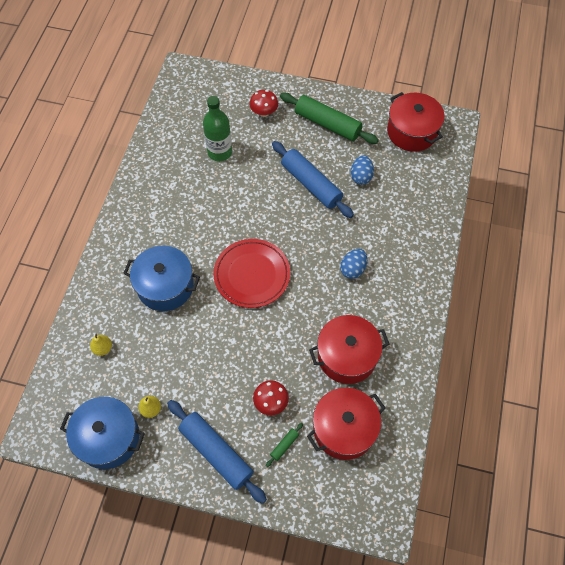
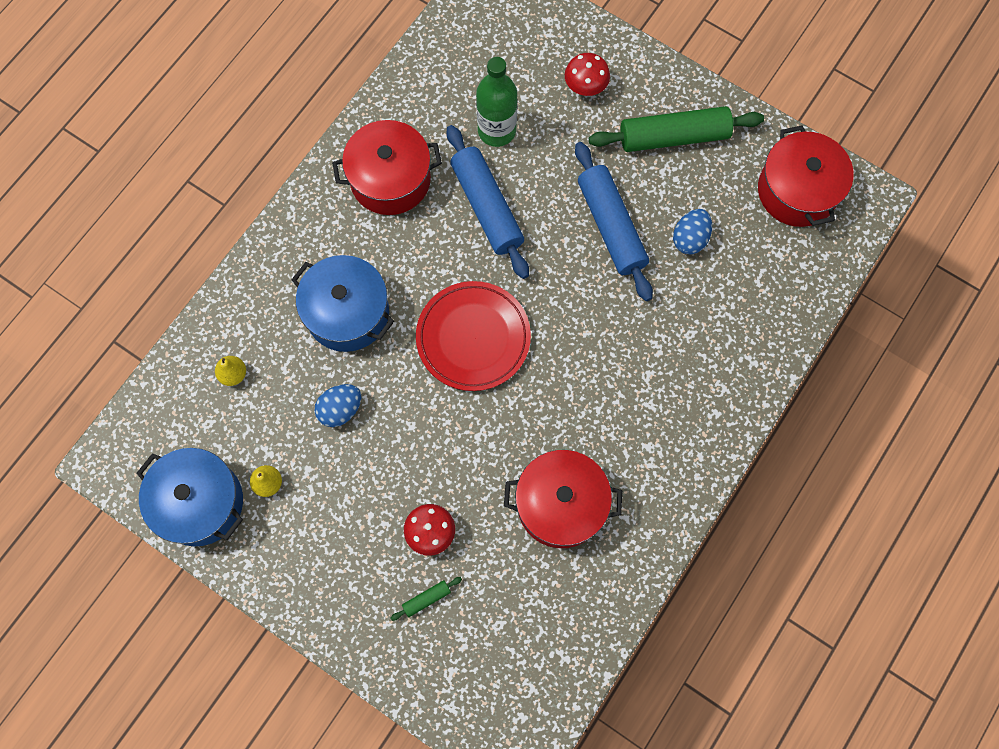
camera: 20 degrees right, 10 degrees up
(216, 453) = (333, 575): blue rolling pin -> blue rolling pin (486, 207)
(327, 124) = (673, 136): green rolling pin -> green rolling pin turned 60 degrees counterclockwise
(344, 429) = (516, 606): red pot -> red pot (390, 179)
(353, 269) = (620, 379): blue egg -> blue egg (340, 409)

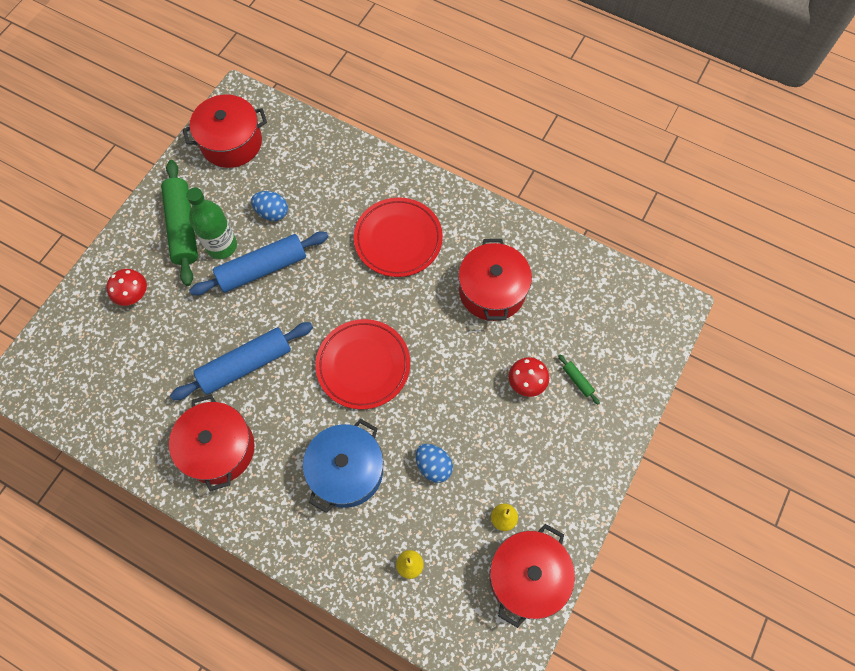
camera: 95 degrees left, 5 degrees down
(200, 502) = (527, 576): blue pot -> red pot
(496, 130) = (173, 363): green bottle -> green bottle (221, 246)
(643, 391) = (398, 239): none -> red plate

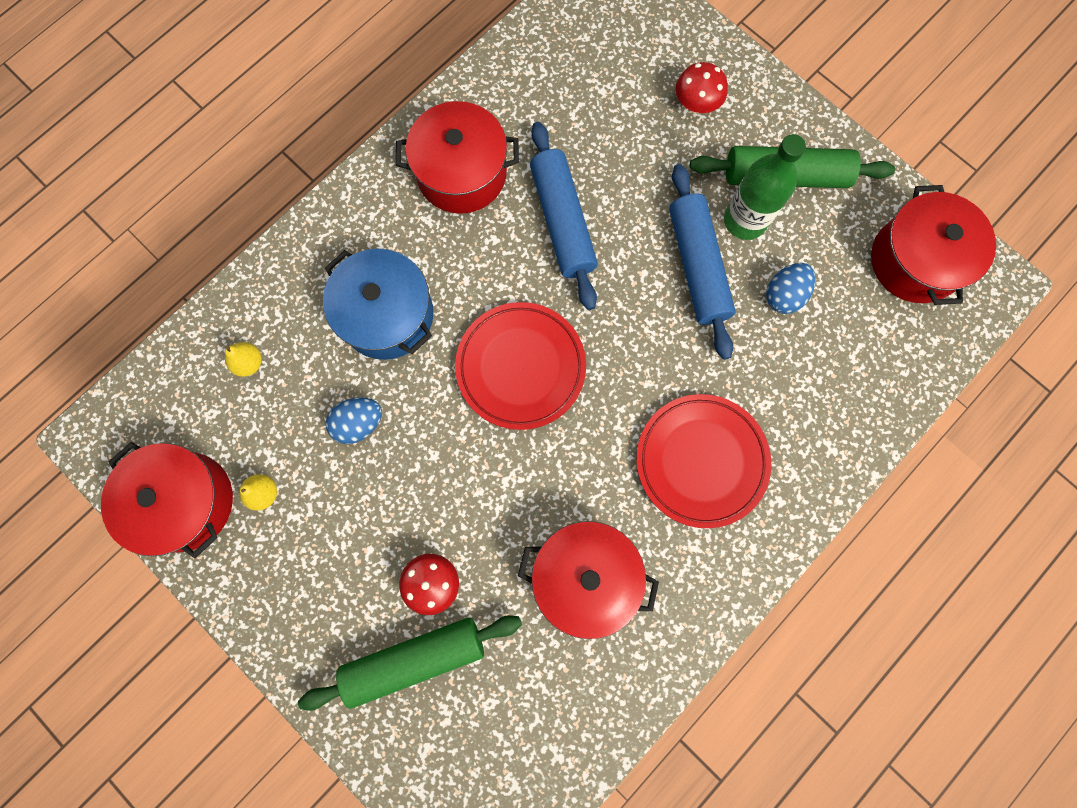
camera: 105 degrees right, 10 degrees up
(577, 381) = (414, 658): green rolling pin -> green rolling pin, size x2.47

